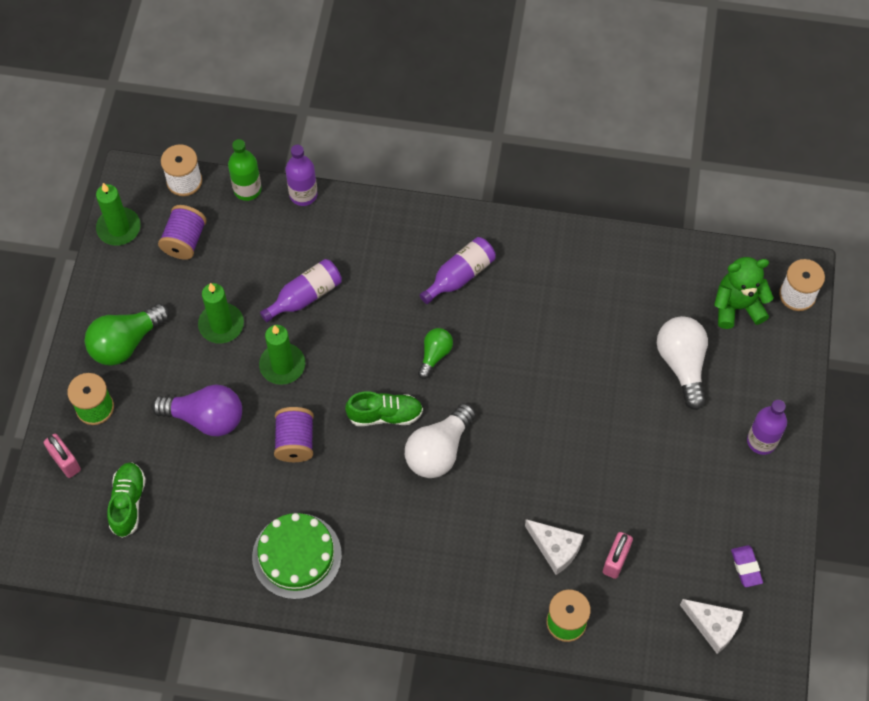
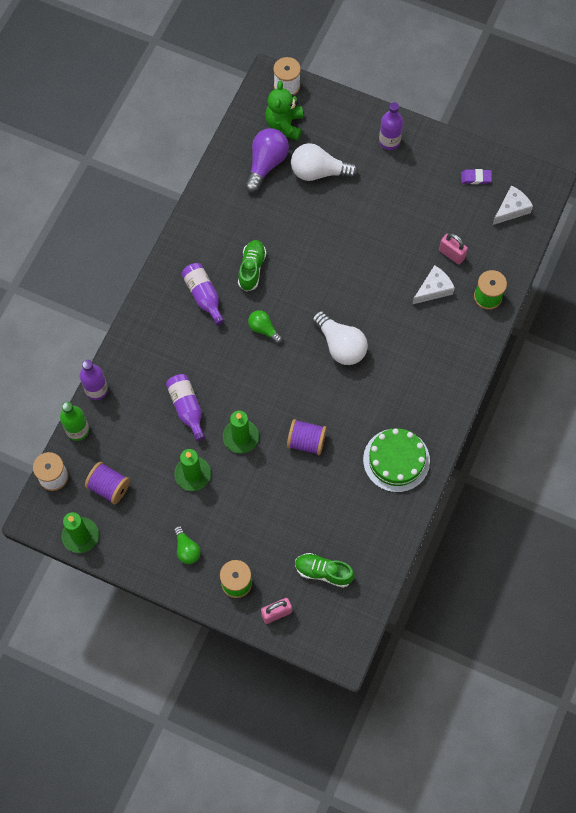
camera: 75 degrees left, 5 degrees up
(126, 343) = (186, 549): green light bulb -> green light bulb, size x0.58
(205, 418) = (268, 502): purple light bulb -> purple light bulb (266, 164)
(385, 415) = (302, 375): green shoe -> green shoe (251, 269)

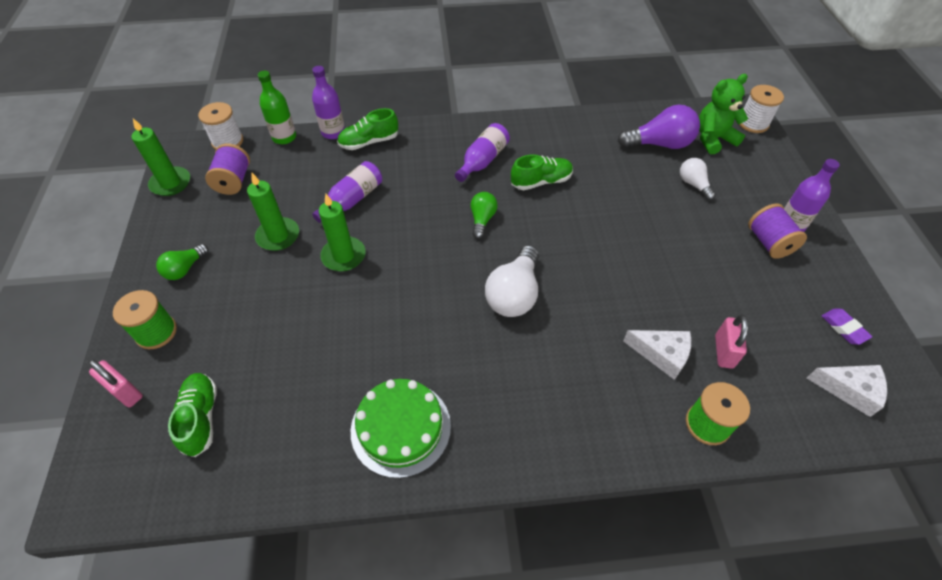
camera: 60 degrees right, 15 degrees down
(127, 368) = (369, 142): none -> green shoe
(306, 442) = (371, 317): purple spool -> purple spool (769, 242)
(318, 172) = (693, 184): white light bulb -> white light bulb, size x0.58

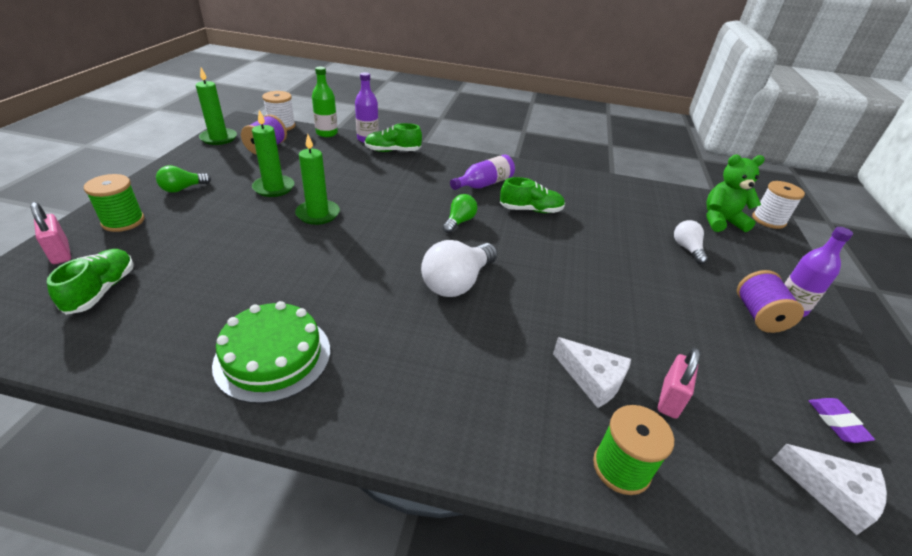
camera: 15 degrees right, 15 degrees down
(352, 200) = (352, 181): purple bottle -> none
(659, 144) = (662, 212): purple light bulb -> none

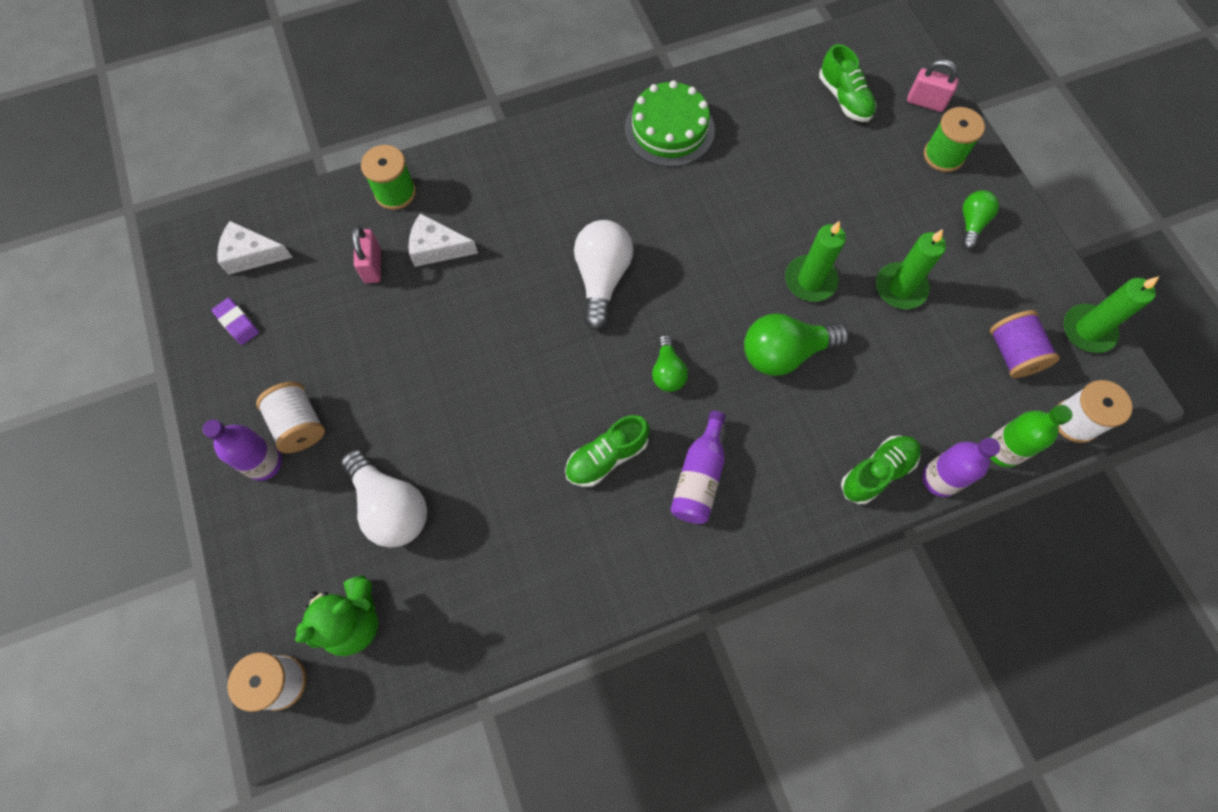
camera: 150 degrees right, 30 degrees up
(379, 197) = (785, 353): none -> green light bulb
(687, 249) = (390, 507): white light bulb -> white light bulb, size x1.73
(758, 316) = (299, 425): purple spool -> white spool

